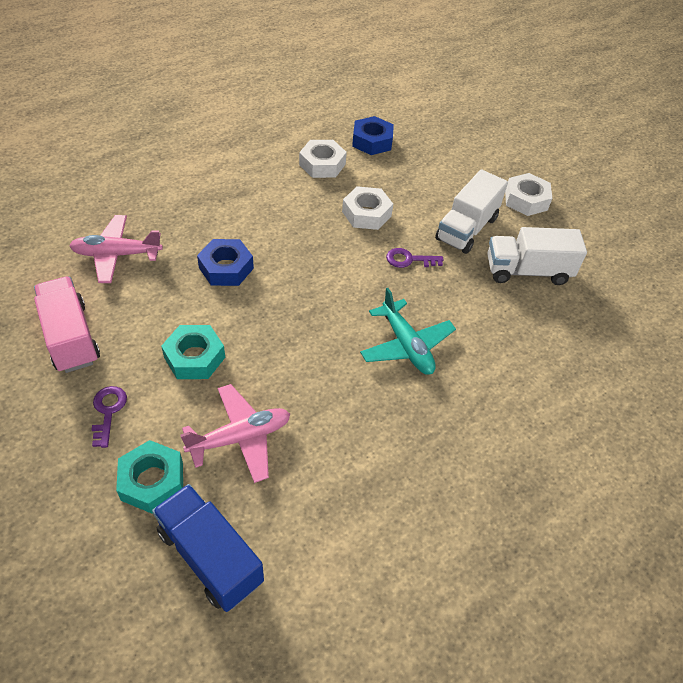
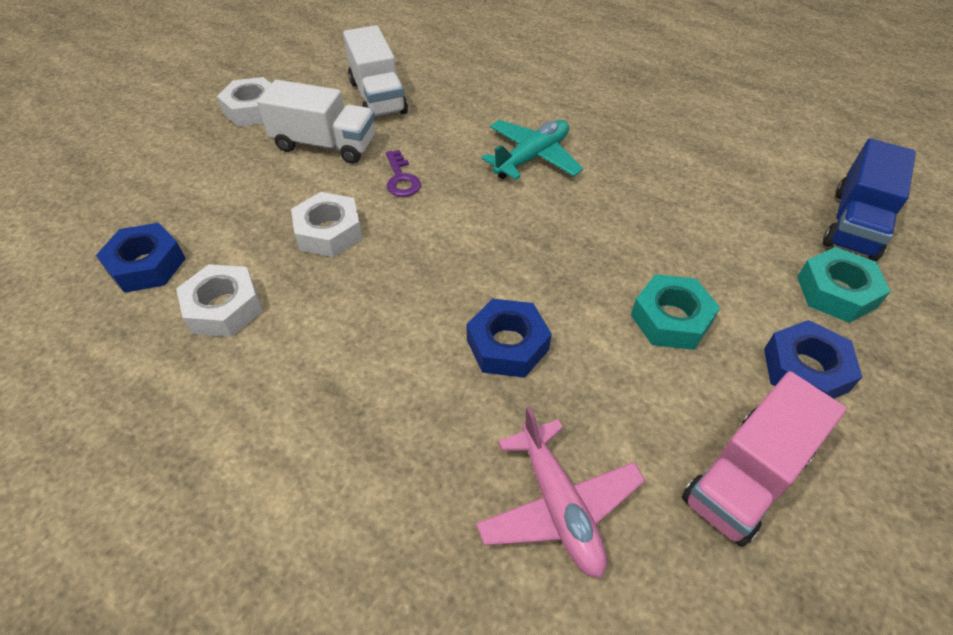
camera: 105 degrees left, 0 degrees up
(108, 412) = (805, 370): purple key -> blue nut
(240, 438) = (733, 243): pink plane -> none

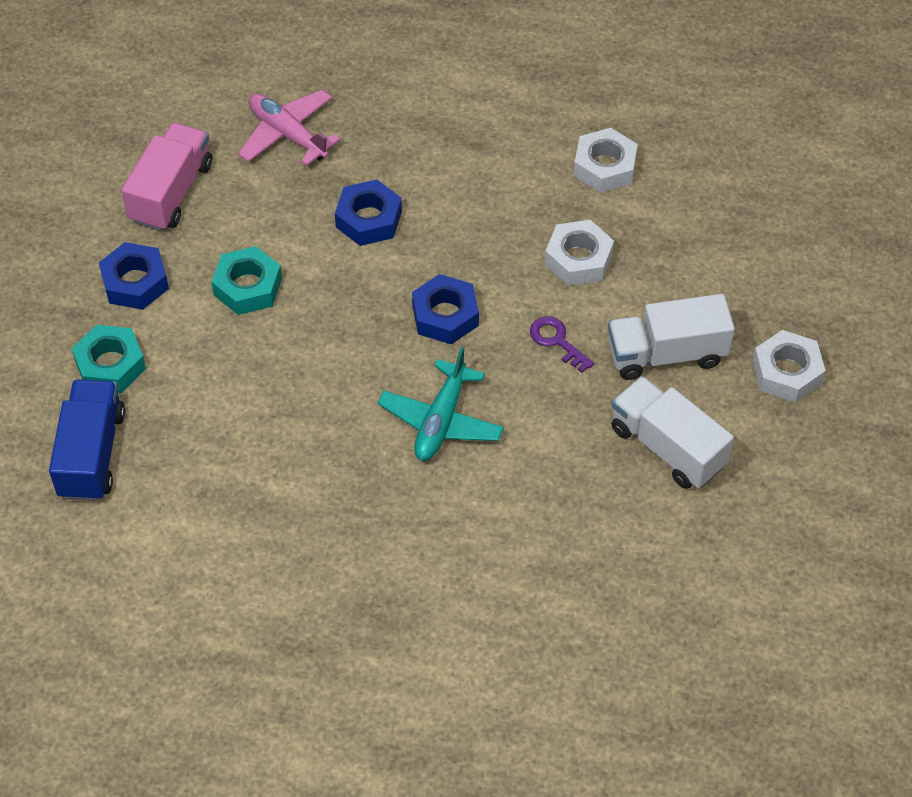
camera: 155 degrees right, 5 degrees up
(147, 265) = (700, 175): blue nut -> blue nut (445, 315)

